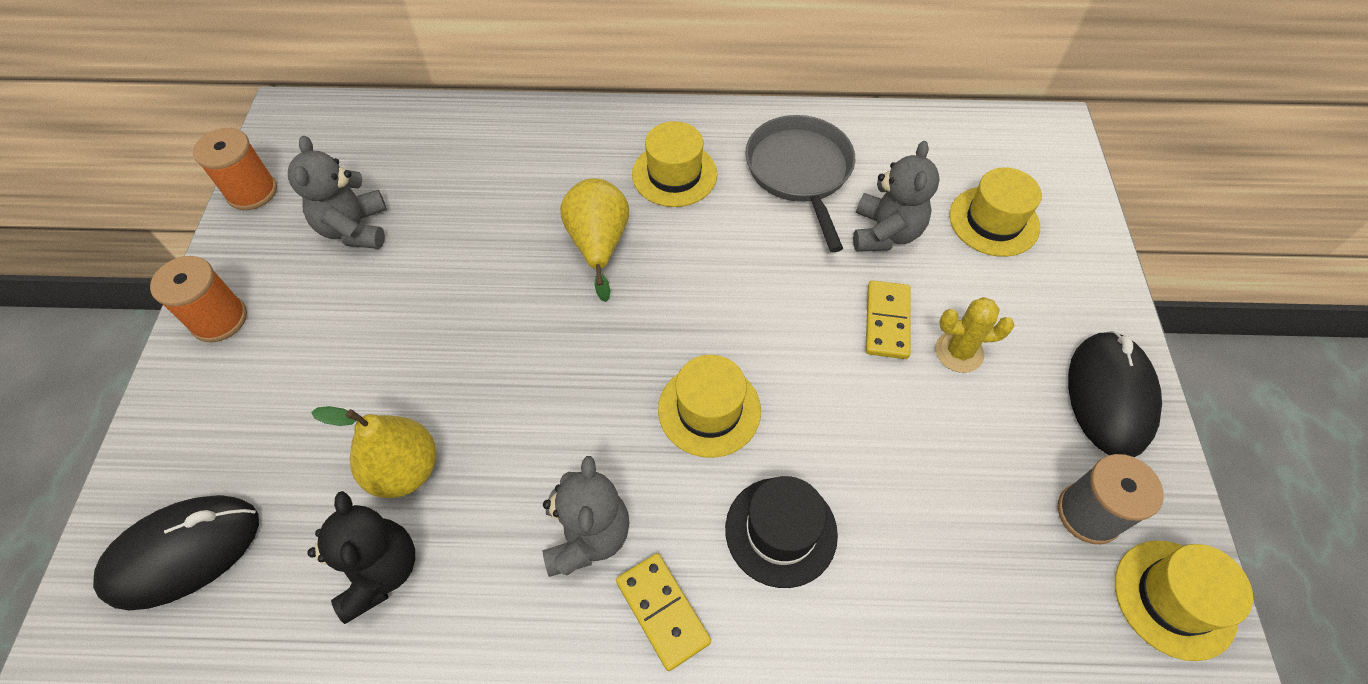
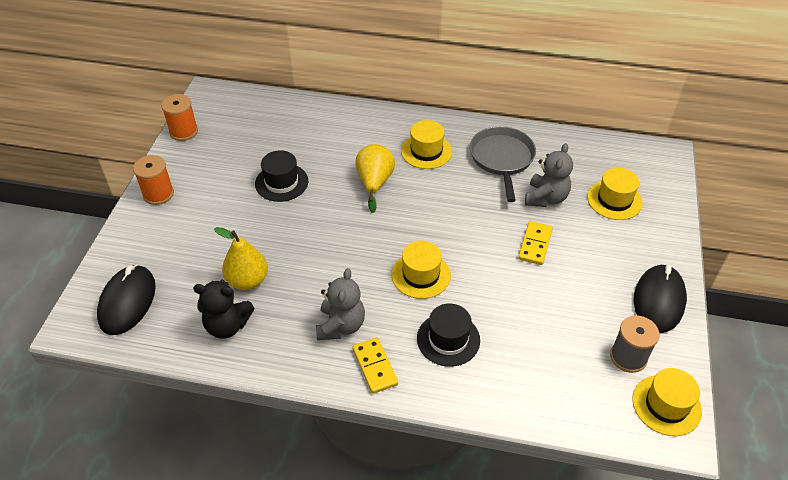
camera: 10 degrees right, 10 degrees down
(183, 553) = (127, 302): black mouse -> black mouse turned 60 degrees counterclockwise
(355, 229) = (238, 157): grey teddy bear -> none
(379, 571) = (227, 325): black teddy bear -> black teddy bear turned 105 degrees clockwise
(438, 266) = (281, 182): none -> black hat
(959, 352) = (574, 266): yellow cactus -> none

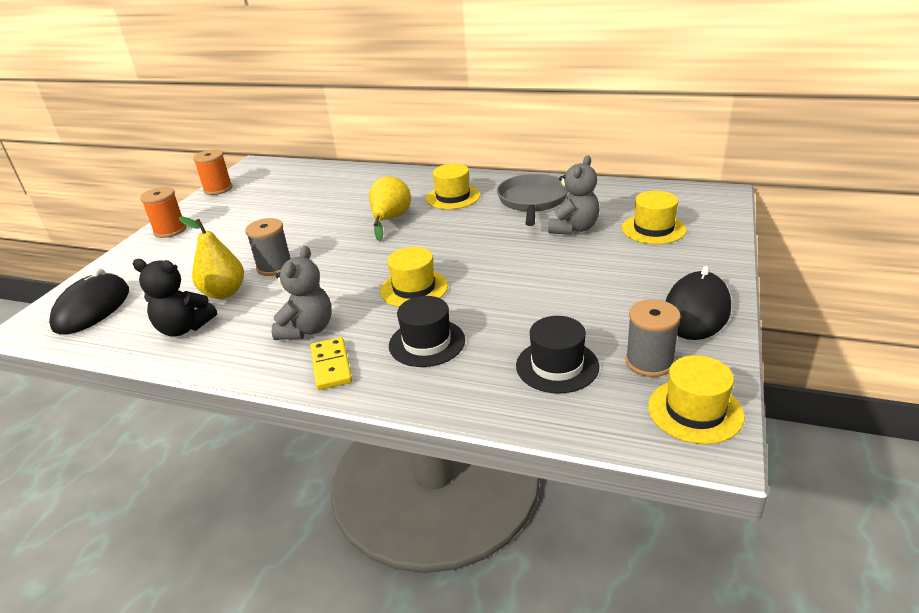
camera: 10 degrees right, 15 degrees down
(281, 182) = (295, 221): black hat -> black hat (557, 366)
(283, 246) = (274, 267): none -> grey spool
(535, 244) = (552, 264): yellow domino -> none

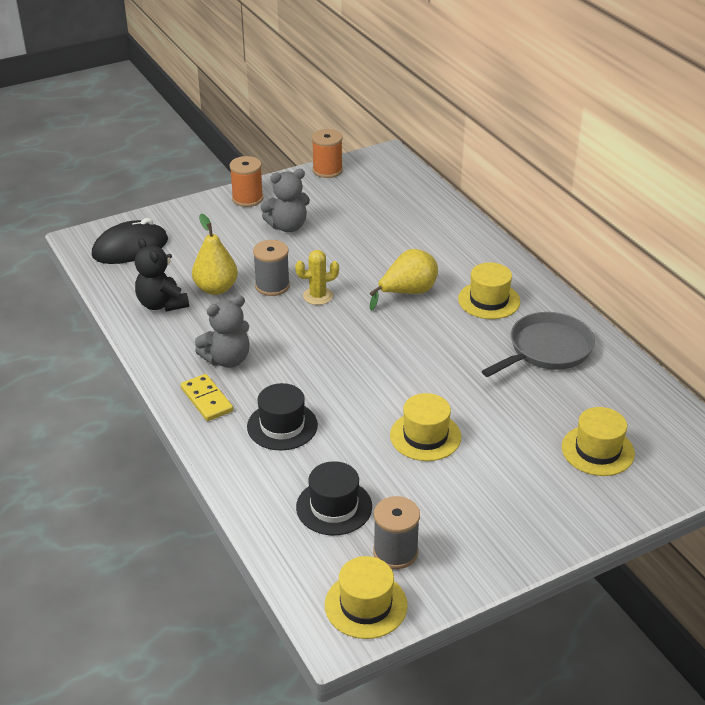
camera: 40 degrees right, 5 degrees up
(324, 254) = (318, 296): none -> yellow cactus
(331, 366) = (207, 400): yellow domino -> yellow domino turned 60 degrees counterclockwise
(414, 288) = (334, 374): yellow hat -> yellow hat (425, 436)
(574, 228) = (533, 402): grey teddy bear -> grey teddy bear (288, 226)
(696, 311) = (496, 543): black mouse -> none

